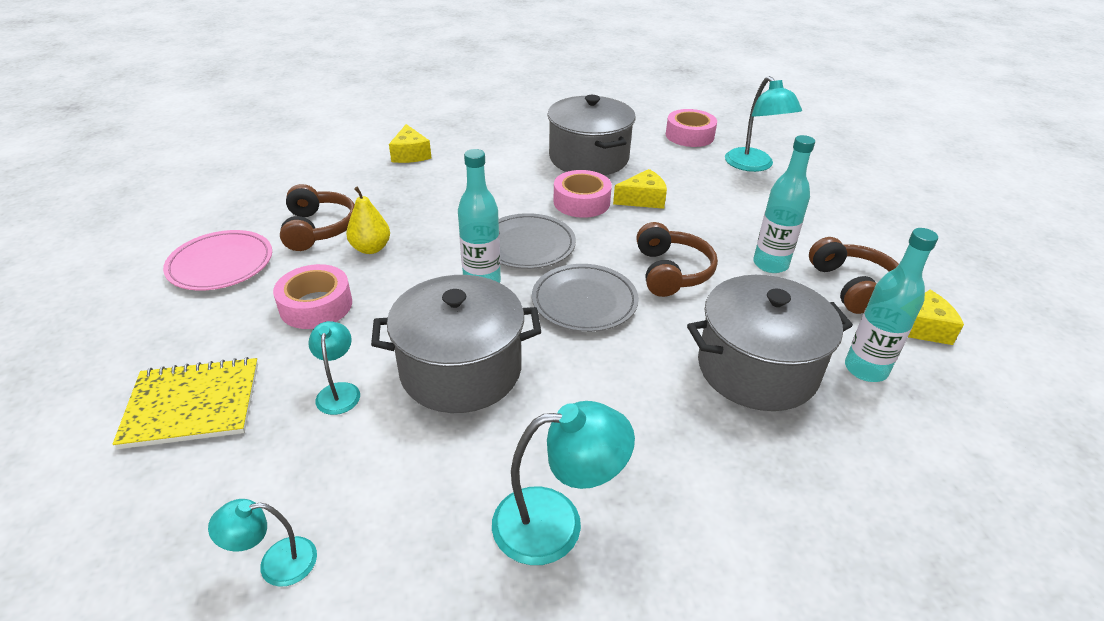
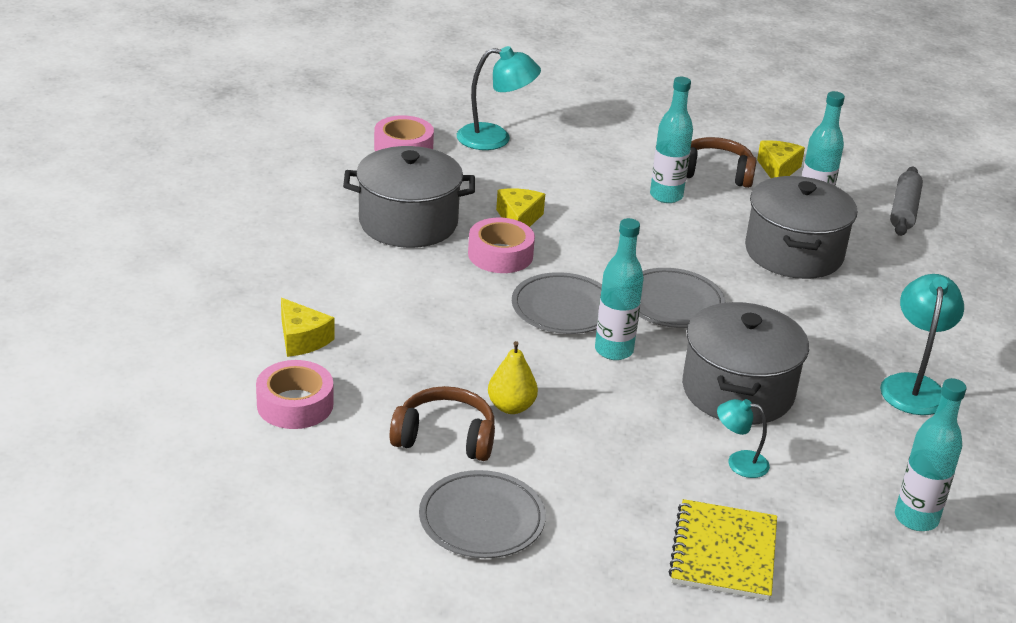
camera: 70 degrees left, 5 degrees down
(221, 264) = (481, 519): pink plate -> grey plate
(276, 563) = (916, 518): turquoise lamp -> turquoise bottle
(316, 305) = (600, 459): pink tape -> pink tape (295, 404)
(410, 154) = (302, 339): yellow cheese -> yellow cheese turned 45 degrees clockwise
(671, 272) = (651, 246): brown headphones -> none
(971, 455) = (904, 210): none -> grey rolling pin

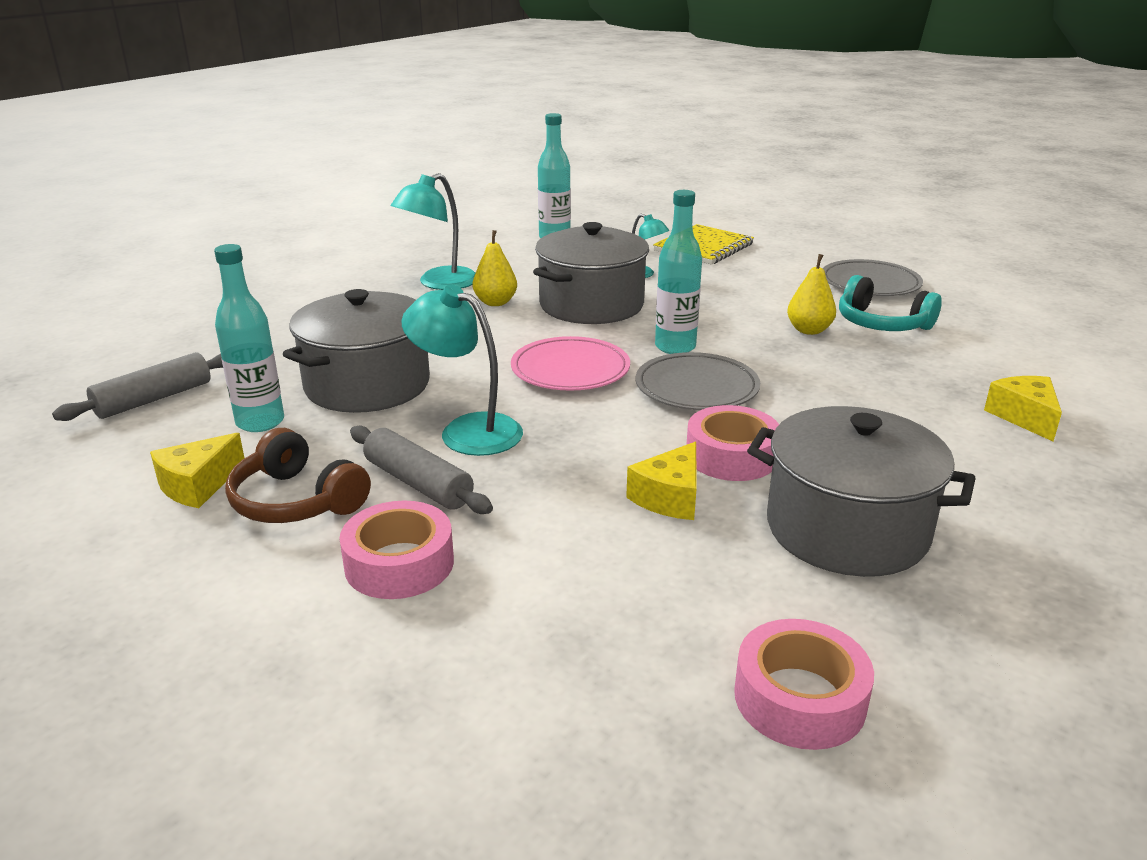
camera: 150 degrees left, 5 degrees down
(295, 404) = (1029, 367): pink tape -> pink tape (399, 563)
(445, 437) = (881, 324): brown headphones -> turquoise headphones
(495, 139) = (590, 673): turquoise lamp -> turquoise lamp (467, 430)
(666, 196) = (418, 483): turquoise bottle -> grey rolling pin
(672, 303) = (570, 369): grey plate -> pink plate
(825, 370) = (495, 302): none -> yellow pear

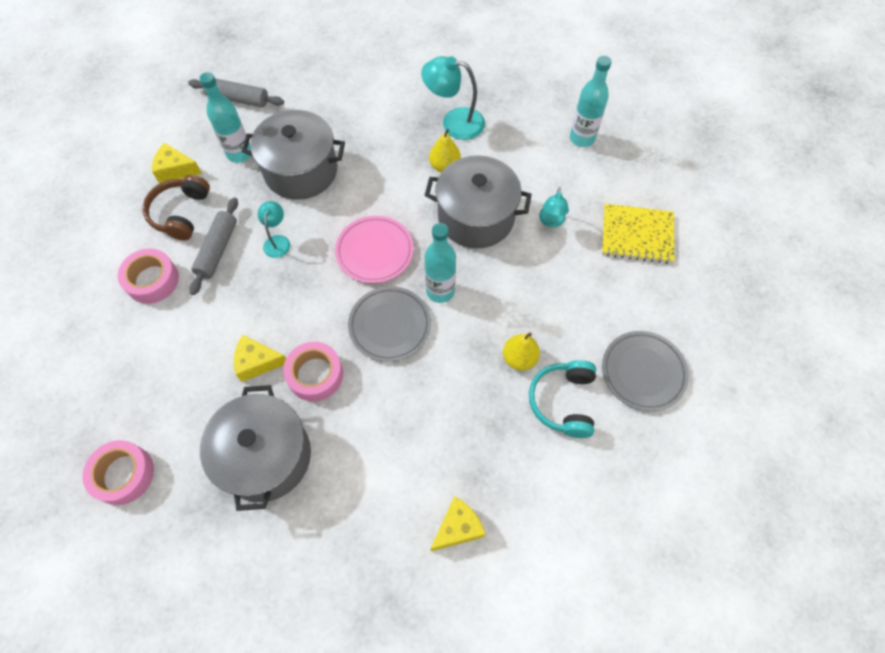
camera: 60 degrees right, 35 degrees up
(467, 430) = (277, 241): turquoise lamp -> turquoise lamp, size x0.58

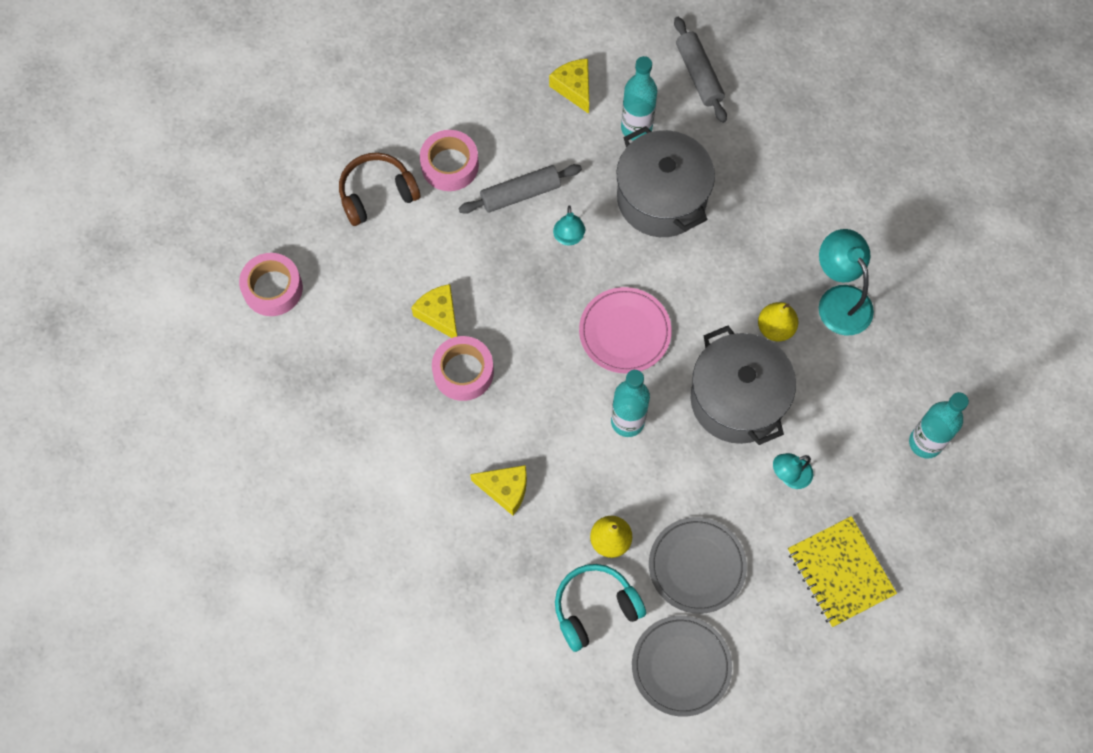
camera: 55 degrees right, 5 degrees up
(181, 213) = (532, 131): brown headphones -> brown headphones (377, 194)
(266, 456) = (364, 387): grey pot -> none
(277, 241) = (569, 238): turquoise lamp -> turquoise lamp turned 120 degrees clockwise
(389, 325) = (557, 401): grey plate -> grey plate (697, 566)
(458, 527) = (413, 588): yellow cheese -> yellow cheese (505, 489)

